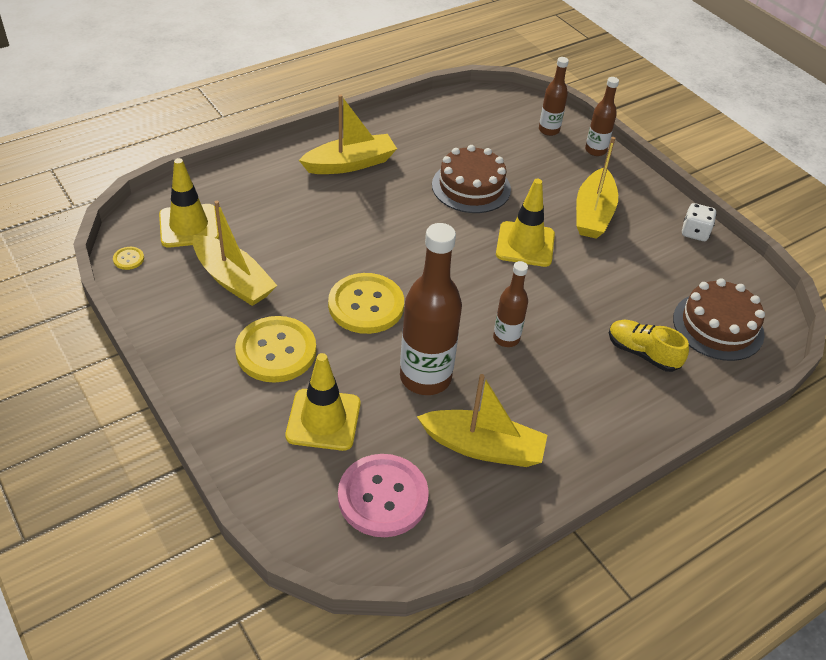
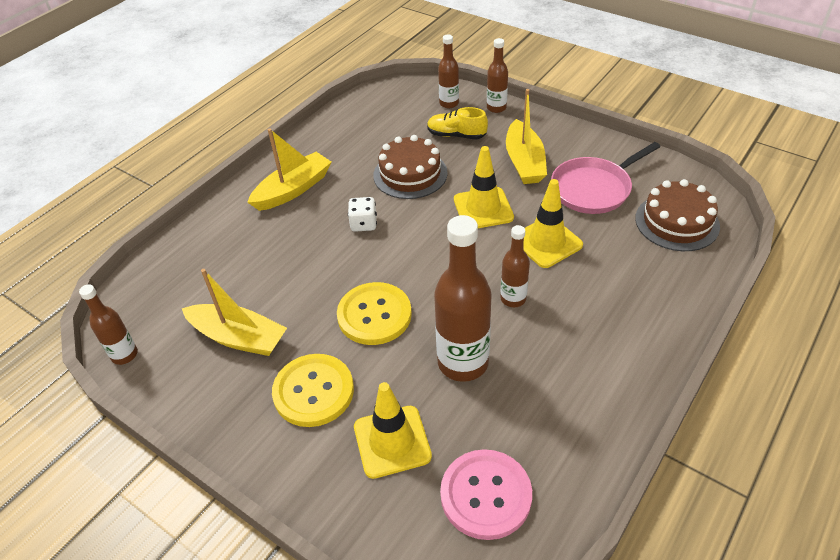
camera: 15 degrees left, 0 degrees up
(128, 259) = (124, 355): yellow button -> brown bottle
(189, 226) = (170, 301): yellow traffic cone -> yellow traffic cone (547, 242)
(483, 447) = (548, 408): yellow boat -> none
(642, 353) = (631, 268): yellow shoe -> yellow shoe (456, 135)
(650, 264) = (593, 189): none -> pink pan
(694, 232) = (613, 149): white dice -> white dice (364, 224)

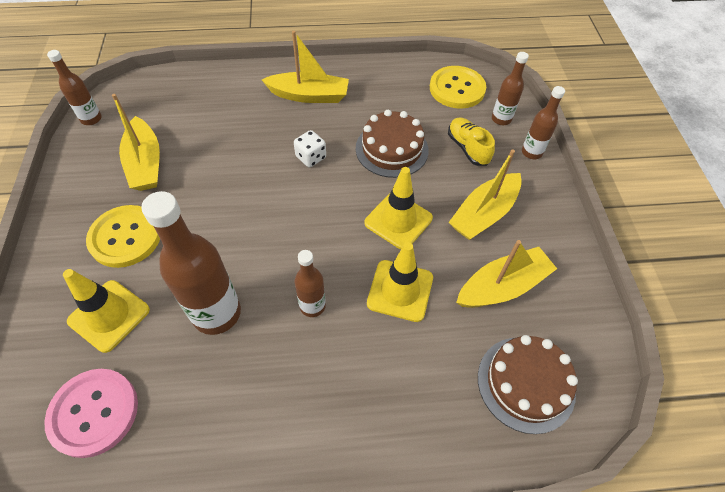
camera: 45 degrees right, 10 degrees up
(374, 315) = (223, 225): yellow button -> yellow button (457, 89)
(593, 189) = (502, 286): pink pan -> yellow boat

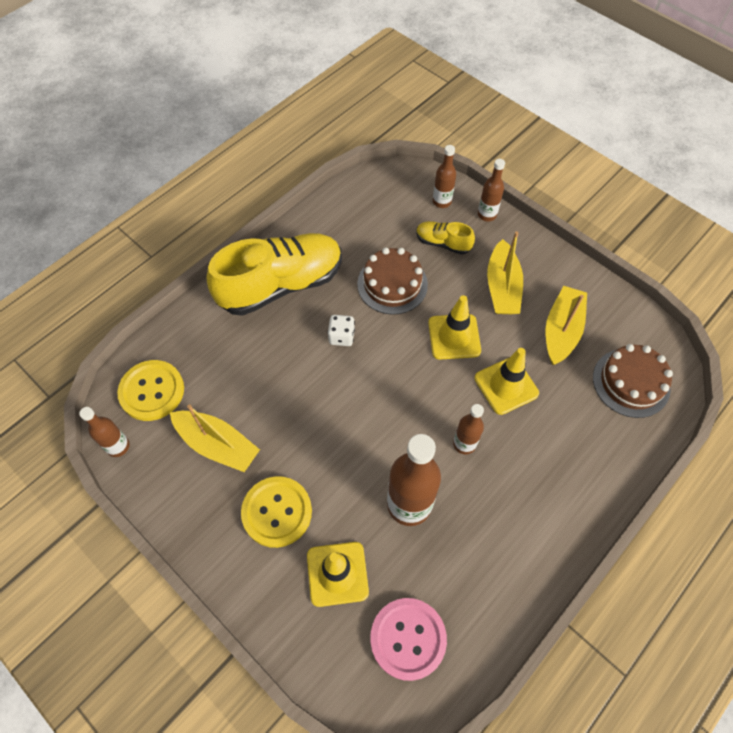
camera: 40 degrees left, 5 degrees up
(309, 95) = (281, 285): yellow boat -> yellow shoe
(457, 89) = (386, 197): yellow button -> yellow button (152, 391)

